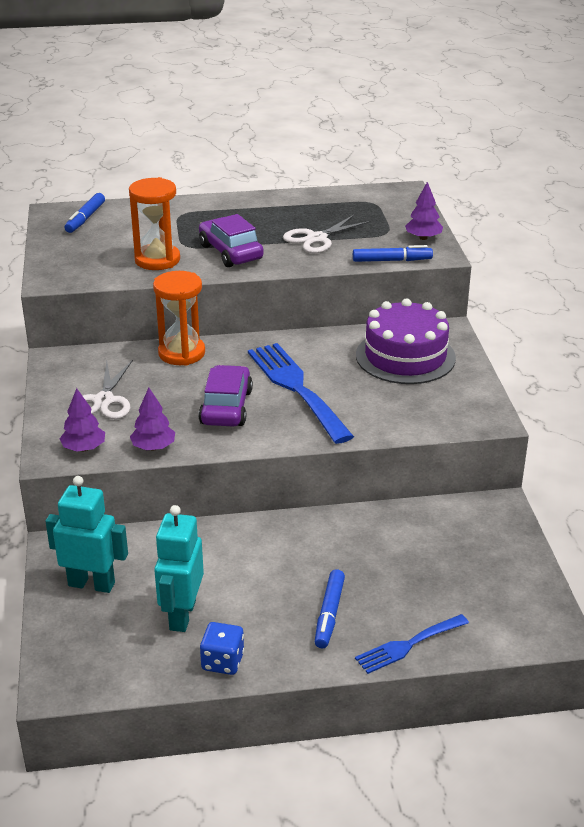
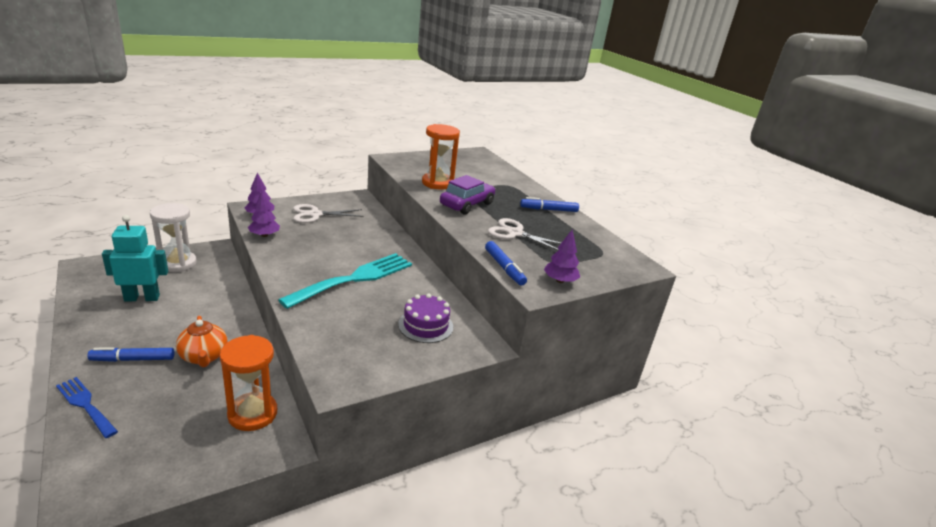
camera: 65 degrees right, 5 degrees down
(85, 218) = (477, 160): blue marker -> blue marker (548, 210)
(91, 584) = (178, 263): turquoise robot -> white hourglass
(181, 353) = (383, 232): orange hourglass -> orange hourglass (252, 414)
(222, 661) = (89, 319): blue dice -> none
(226, 407) = (319, 254): purple car -> none
(296, 388) = (355, 279): blue fork -> turquoise fork
(340, 556) = (204, 357): none -> orange teapot
(405, 356) = (425, 325): purple cake -> purple cake, size x0.61

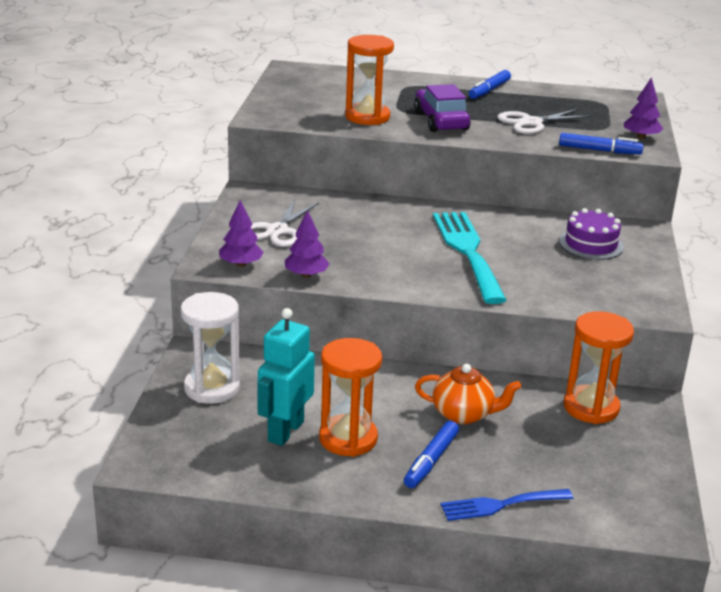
camera: 50 degrees left, 0 degrees up
(145, 321) = (348, 439): none -> orange hourglass

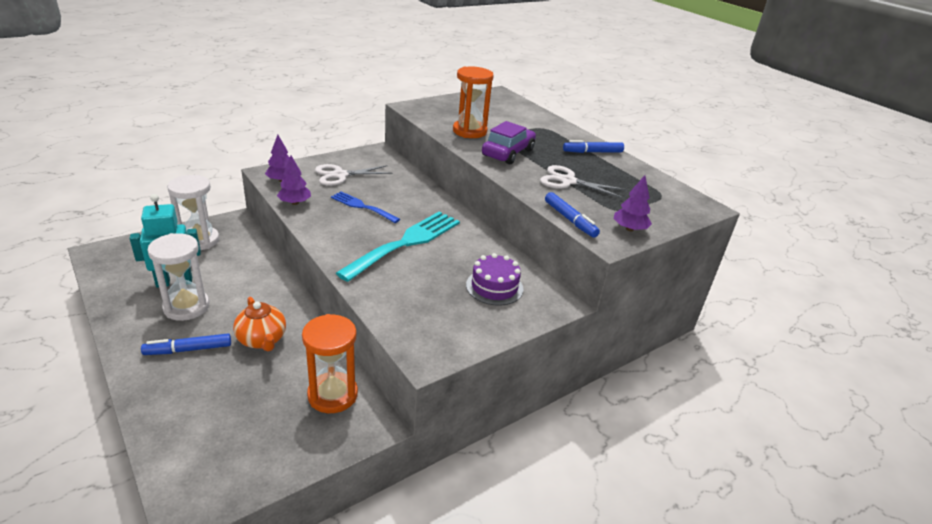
camera: 45 degrees right, 5 degrees up
(348, 439) = (186, 307): orange hourglass -> white hourglass
(500, 505) = (155, 403): blue fork -> blue fork (362, 206)

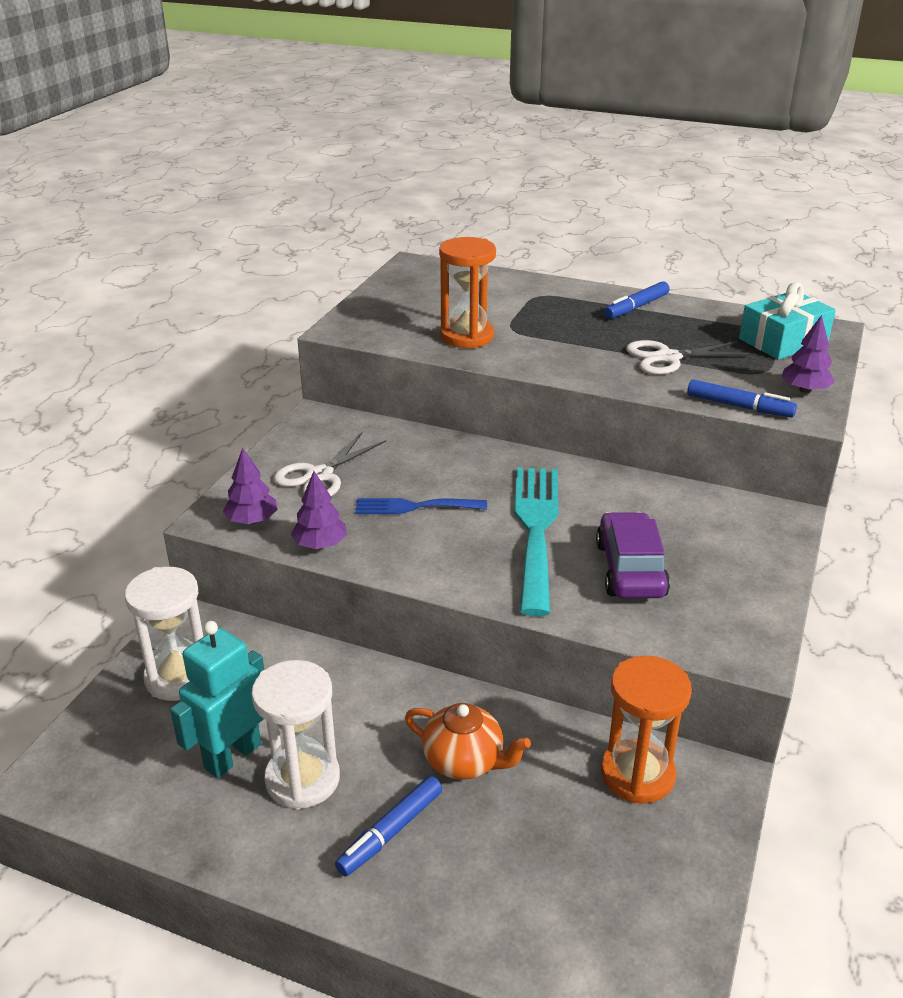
camera: 30 degrees left, 0 degrees up
(494, 287) = (702, 533): purple cake -> none
(508, 153) = (553, 348): purple car -> purple car (630, 569)
(660, 200) = (783, 341): none -> turquoise gift

